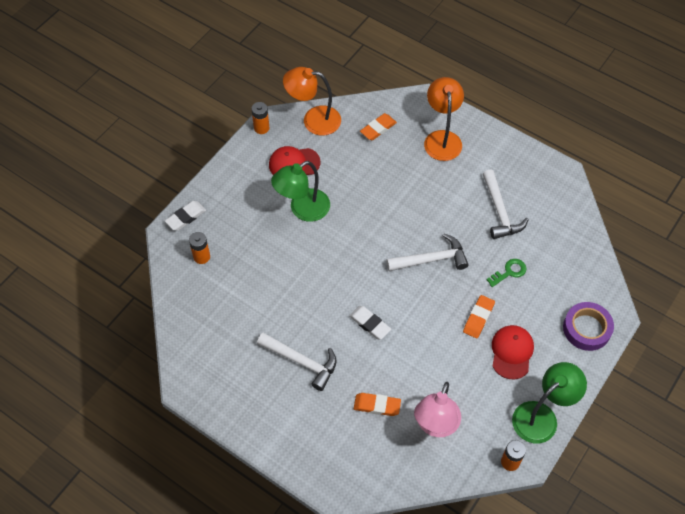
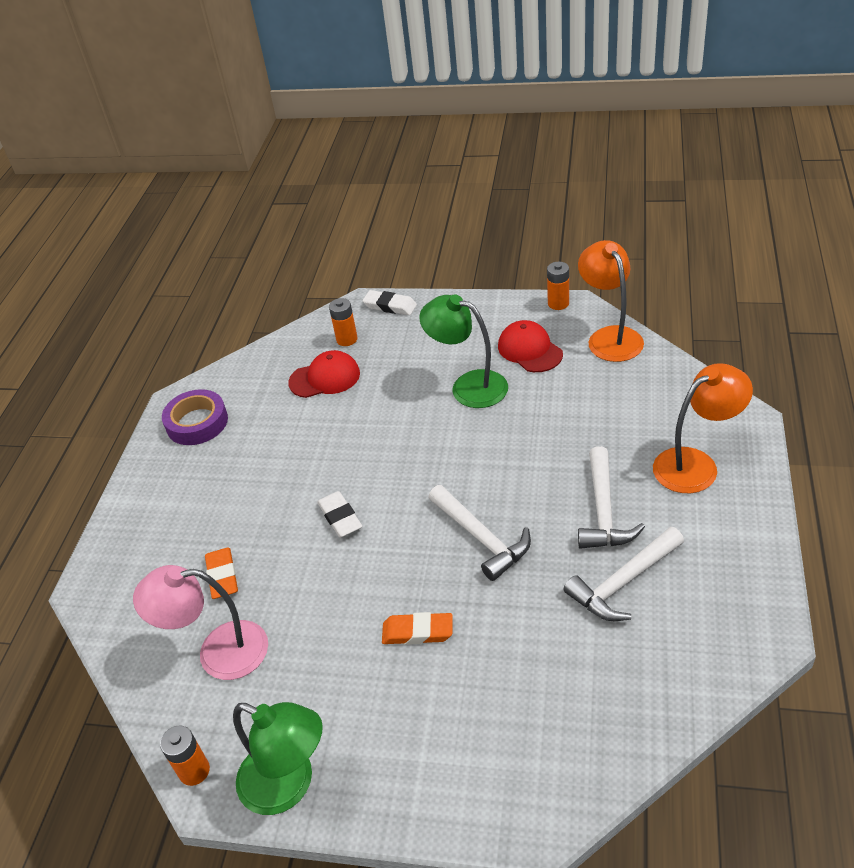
camera: 70 degrees right, 15 degrees down
(301, 361) = (252, 478): white hammer -> white hammer (604, 510)
(369, 324) = (340, 517): white eraser -> white eraser turned 45 degrees counterclockwise
(378, 128) = (651, 396): orange eraser -> none
(509, 272) = (522, 638): green key -> none
(512, 352) = (382, 698): red cap -> red cap (325, 378)
(586, 329) = (484, 790): purple tape -> purple tape (197, 422)

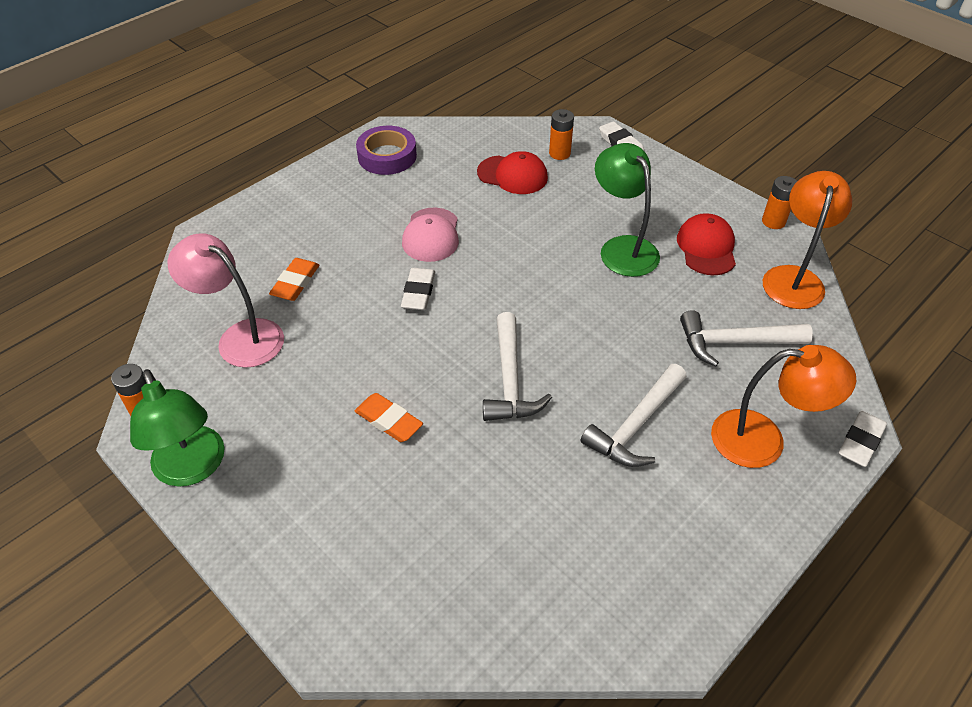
camera: 30 degrees right, 5 degrees up
(304, 465) = (431, 235): none -> pink cap
(624, 582) = (592, 498): white hammer -> white hammer (735, 342)
(755, 425) = (860, 441): none -> white eraser

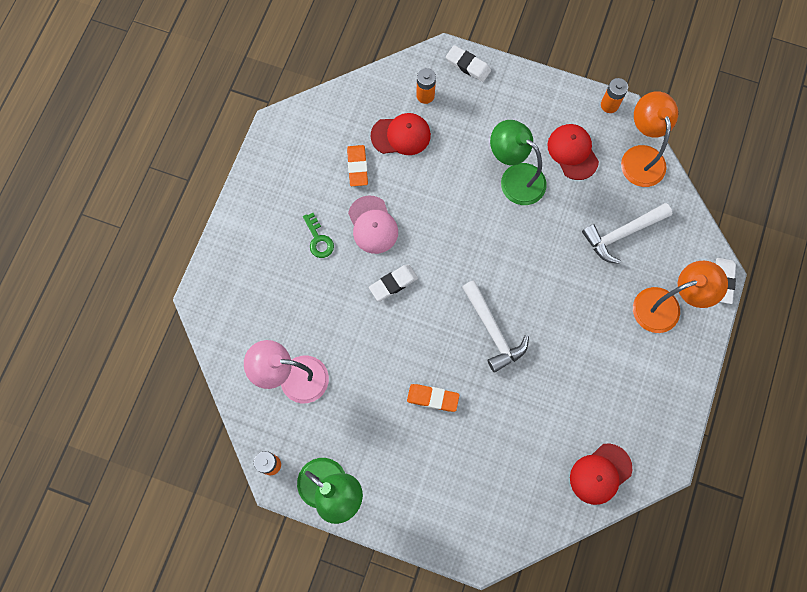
camera: 25 degrees left, 25 degrees up
(295, 283) = (301, 314): orange eraser -> orange eraser (357, 167)
(363, 228) = (318, 239): none -> green key
(387, 156) = (292, 155): purple tape -> none
(418, 292) = (393, 283): white eraser -> white eraser turned 75 degrees clockwise
(568, 608) = (600, 474): none -> red cap
(636, 425) = (586, 330): white hammer -> none

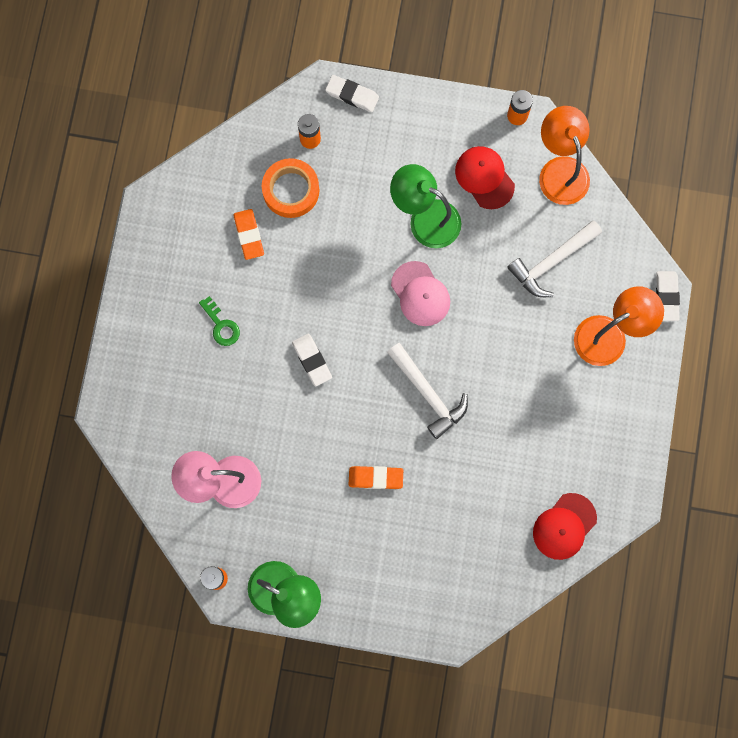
camera: 10 degrees left, 5 degrees up
(373, 225) = (278, 298): pink cap -> pink cap (420, 294)
(393, 283) = (312, 360): white eraser -> white eraser turned 75 degrees counterclockwise
(401, 135) = (291, 190): red cap -> orange tape

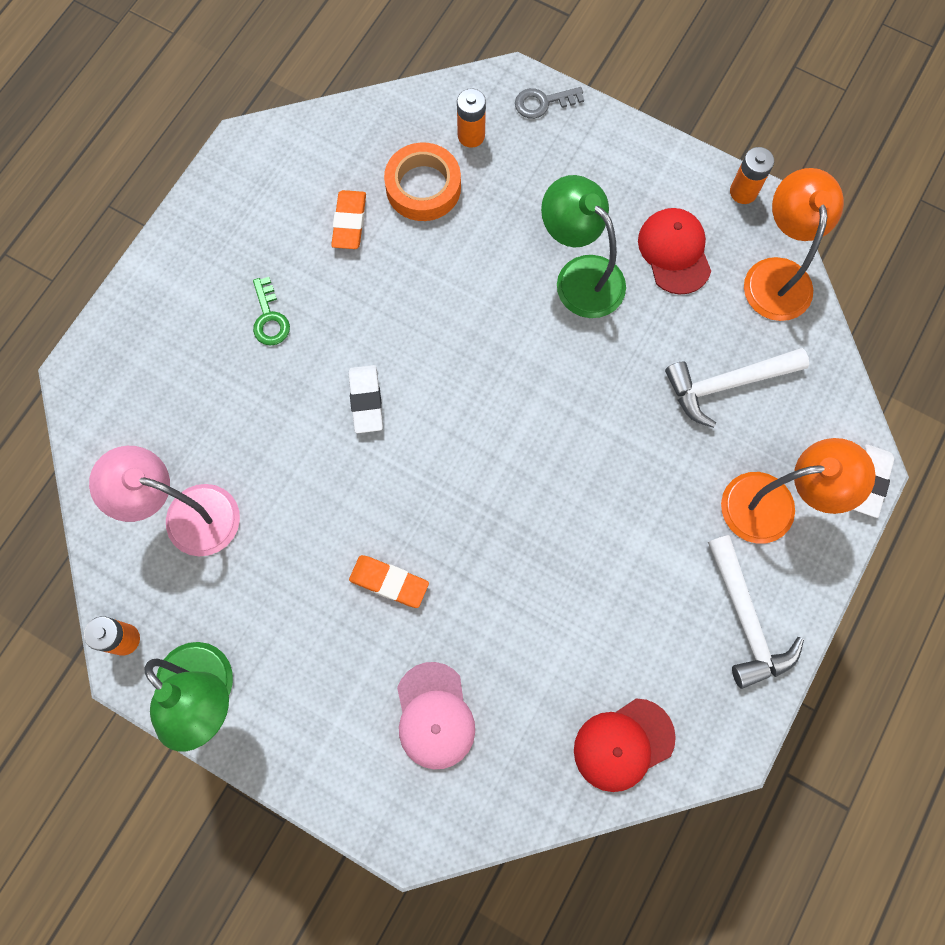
camera: 20 degrees right, 5 degrees down
(352, 95) = (543, 102): white eraser -> grey key
(420, 294) = (539, 366): pink cap -> pink cap (434, 716)
(428, 393) = (501, 496): white hammer -> white hammer (746, 619)

